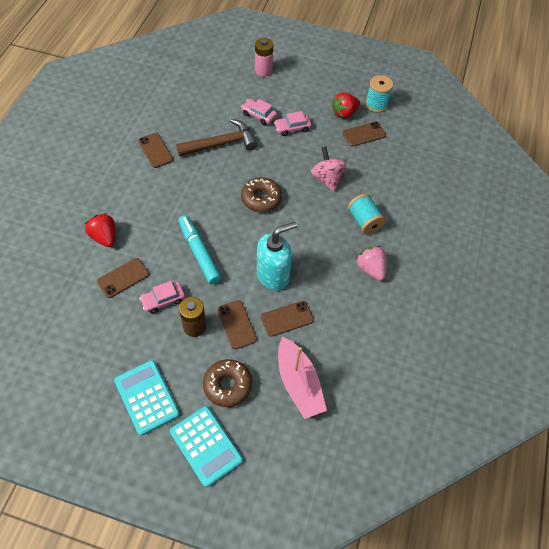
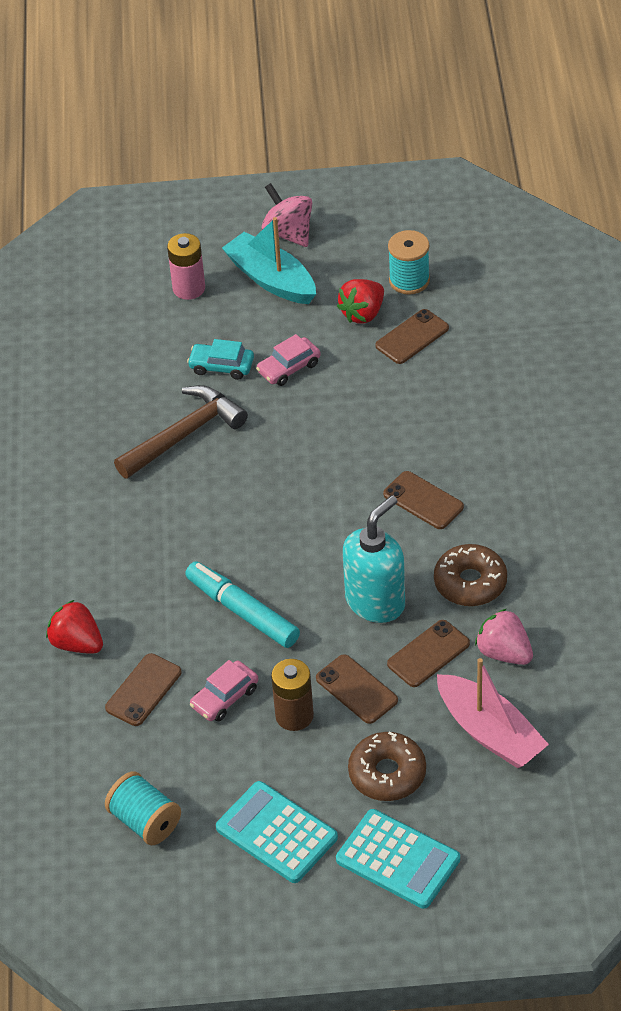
camera: 15 degrees left, 10 degrees down
(155, 150) = (80, 483): brown phone -> brown phone (423, 501)
(258, 115) = (221, 366): pink car -> turquoise car
(261, 199) = (297, 497): brown donut -> brown donut (470, 583)
(306, 80) = (271, 279): none -> turquoise boat
(327, 179) = (386, 429): pink spinning top -> pink spinning top (288, 233)
(364, 221) = (477, 473): turquoise spool -> turquoise spool (145, 821)
(370, 269) = (520, 539): pink strawberry -> pink strawberry (504, 653)

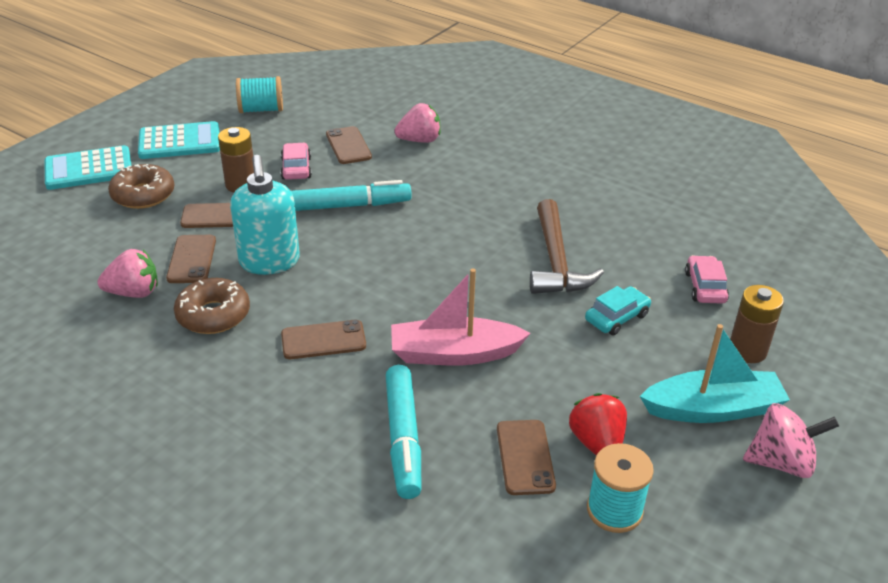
camera: 125 degrees right, 10 degrees down
(77, 643) = (419, 140): red strawberry -> pink strawberry
(189, 288) = (747, 350): pink battery -> brown battery
(289, 368) = (572, 353): pink car -> pink car (705, 287)
(462, 398) = (403, 438): none -> turquoise marker
(490, 732) = (94, 248): pink boat -> pink boat (454, 354)

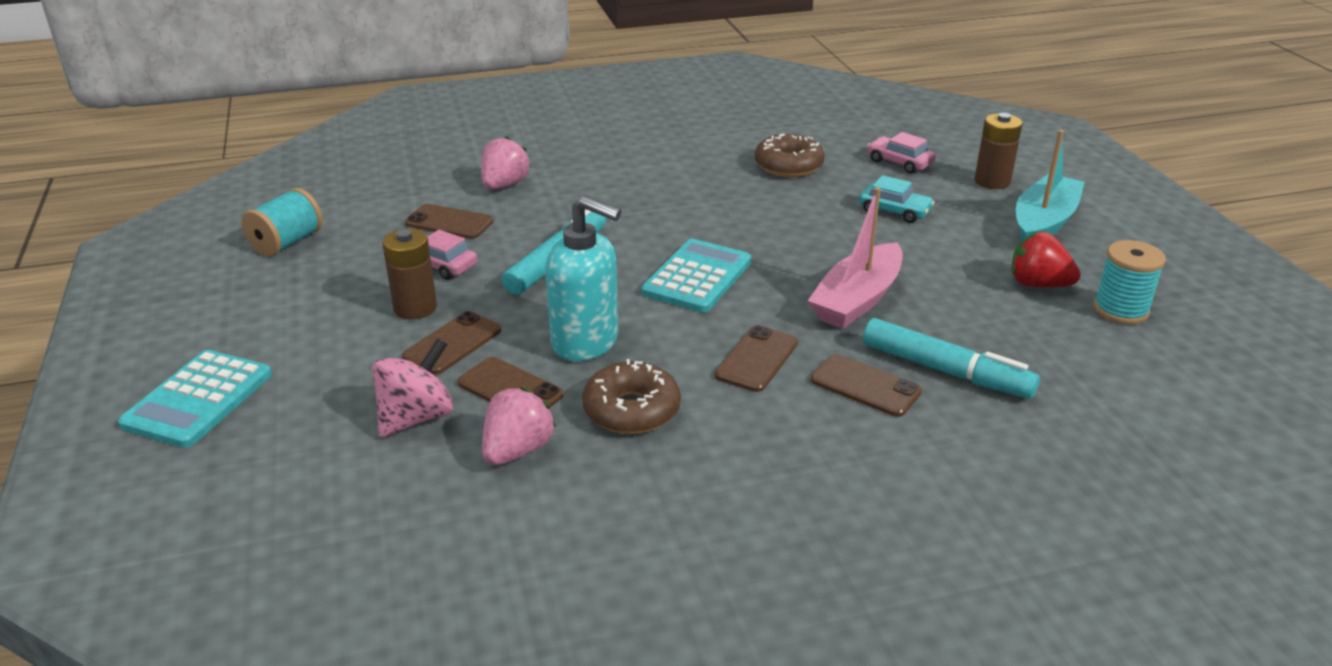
camera: 50 degrees left, 5 degrees down
(143, 195) = (327, 378): brown donut -> brown donut (788, 166)
(179, 142) = (256, 315): turquoise calculator -> turquoise calculator (697, 277)
(525, 457) = (1025, 322): brown phone -> brown phone (865, 386)
(555, 261) = (787, 203): brown hammer -> none
(616, 317) = (894, 211): turquoise car -> turquoise car turned 120 degrees clockwise
(781, 462) = (1124, 225): pink spinning top -> pink spinning top (416, 418)

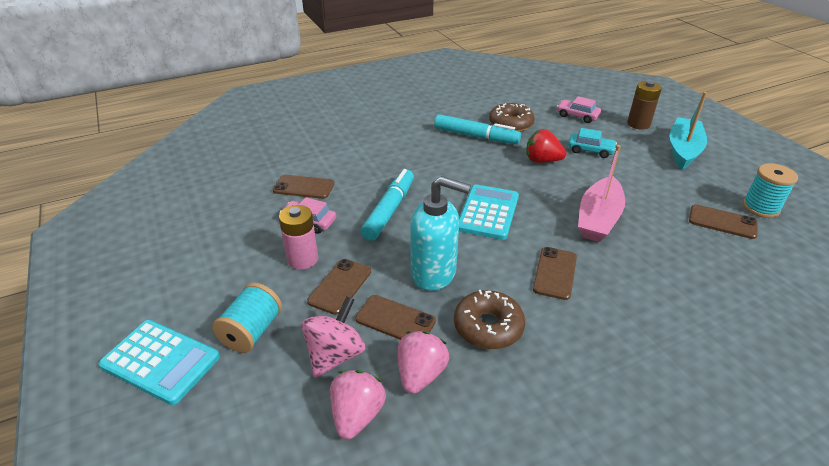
camera: 10 degrees left, 5 degrees up
(198, 399) = (160, 361): turquoise calculator -> turquoise calculator turned 75 degrees counterclockwise
(287, 242) = (191, 215): turquoise spool -> turquoise spool (252, 331)
(415, 308) = (303, 259): brown battery -> pink battery
(504, 185) = (332, 155): pink strawberry -> pink strawberry (357, 415)
(865, 386) = (635, 285): brown phone -> brown phone (722, 222)
(945, 371) = (679, 267): turquoise marker -> turquoise marker (476, 136)
(1038, 284) = (702, 194): red strawberry -> red strawberry (542, 160)

